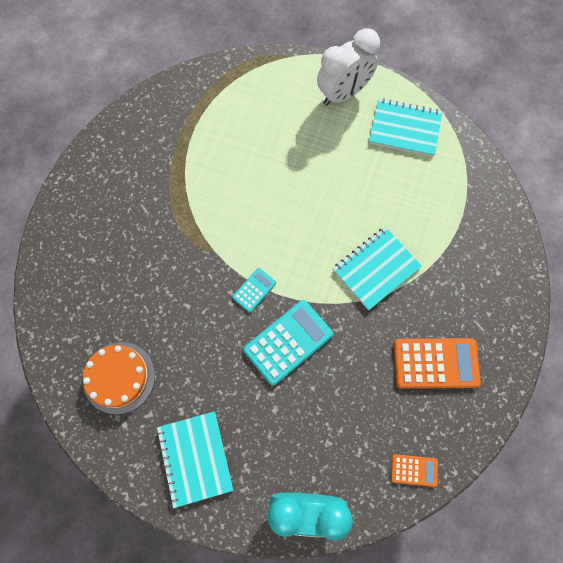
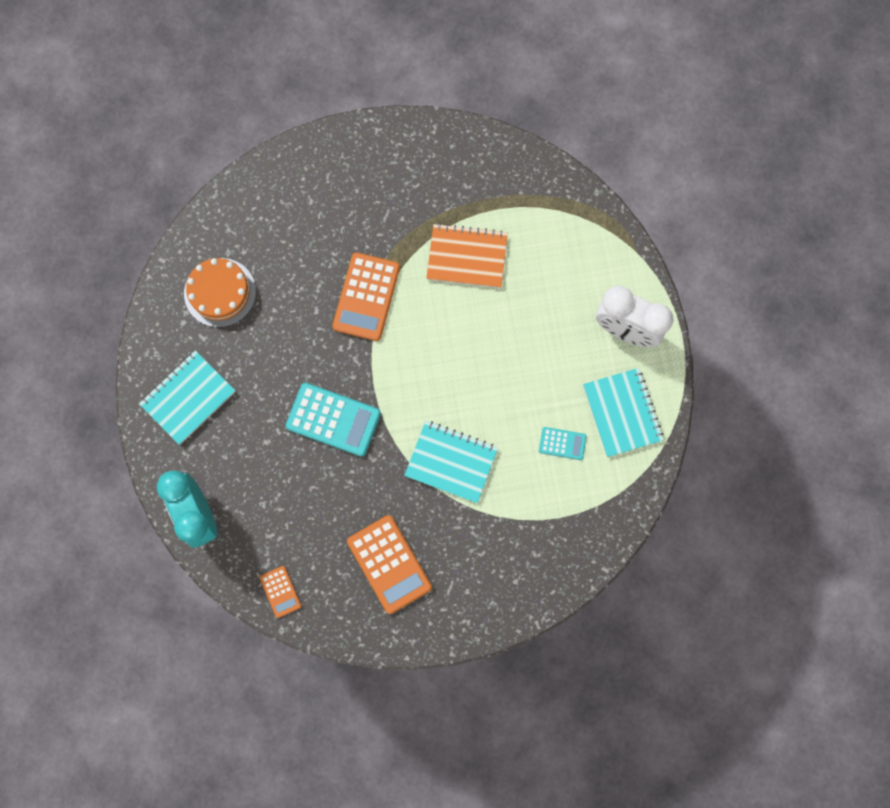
camera: 60 degrees right, 5 degrees up
(201, 260) = (366, 297): none -> orange calculator
(217, 169) = (467, 257): none -> orange notebook
(254, 290) = (365, 361): turquoise calculator -> turquoise calculator (562, 443)

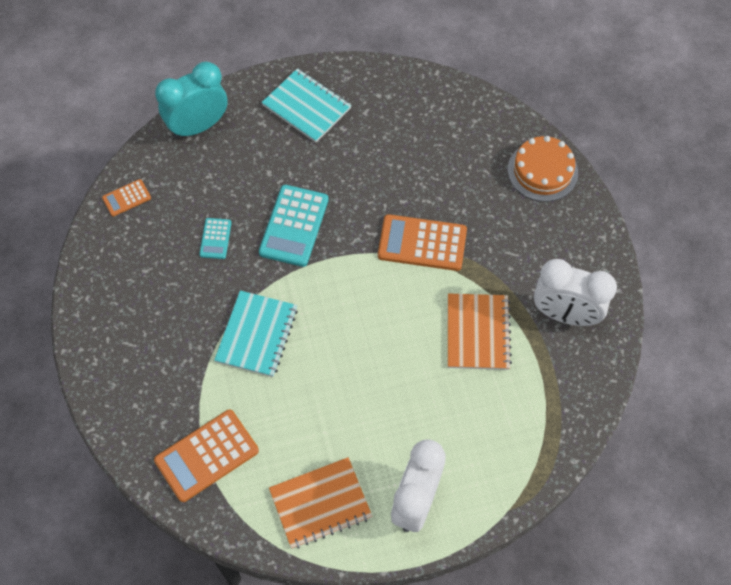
camera: 85 degrees right, 15 degrees down
(220, 292) = (411, 120): orange cake -> orange cake (542, 171)
(389, 564) = (152, 287): orange calculator -> orange calculator (206, 455)
(455, 177) = (565, 314): none -> white clock
(562, 443) = (282, 442): turquoise calculator -> turquoise calculator (215, 239)
(622, 413) = (320, 504): turquoise notebook -> orange notebook

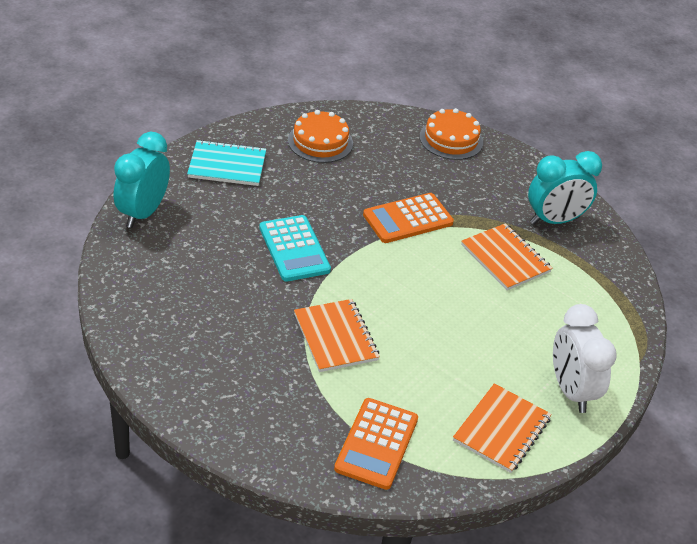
camera: 40 degrees left, 20 degrees down
(126, 198) = (123, 289): orange calculator -> none
(215, 239) = (234, 285): turquoise calculator -> none
(257, 335) = (336, 337): turquoise notebook -> orange notebook
(411, 117) = (320, 142): none -> orange cake
(565, 314) = (554, 220): white clock -> turquoise clock

